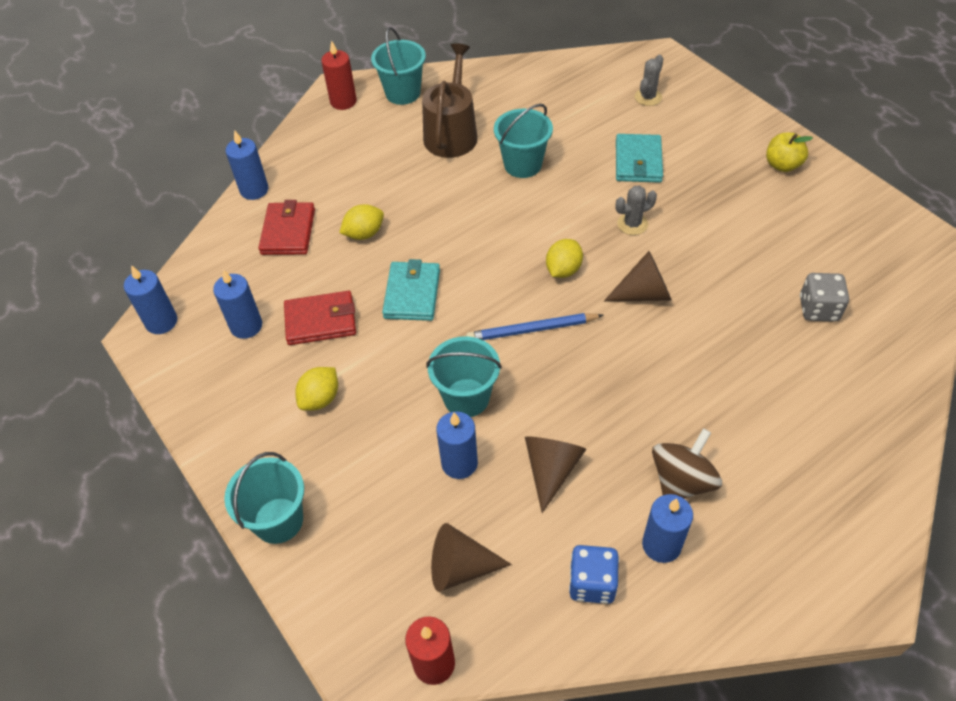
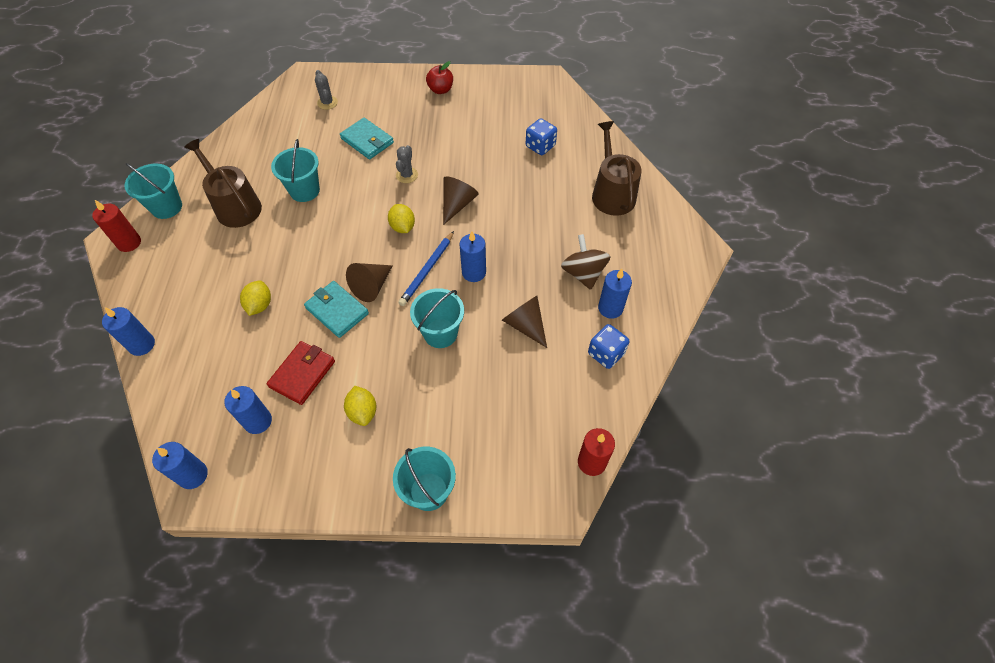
camera: 55 degrees left, 5 degrees up
(288, 231) = (205, 347): red wallet -> none
(459, 463) = (480, 366): blue candle -> blue candle (474, 272)
(460, 567) = (545, 410): brown cone -> brown cone (371, 286)
(782, 165) = (440, 90): yellow apple -> red apple
(818, 309) = (540, 146): grey dice -> blue dice
(836, 431) = (612, 193): none -> brown watering can

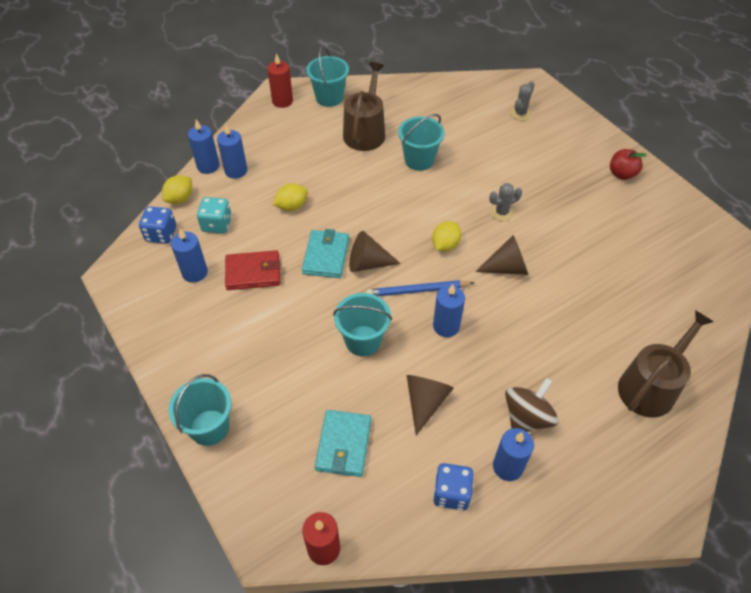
camera: 55 degrees right, 5 degrees down
(193, 475) = (129, 265): blue candle -> blue candle (236, 171)
(220, 374) = (217, 224): none -> turquoise dice
(363, 412) = (249, 334): yellow lemon -> yellow lemon (180, 198)
(367, 141) = (509, 163): turquoise wallet -> turquoise wallet (343, 445)
(540, 146) = (642, 289): blue dice -> blue dice (161, 234)

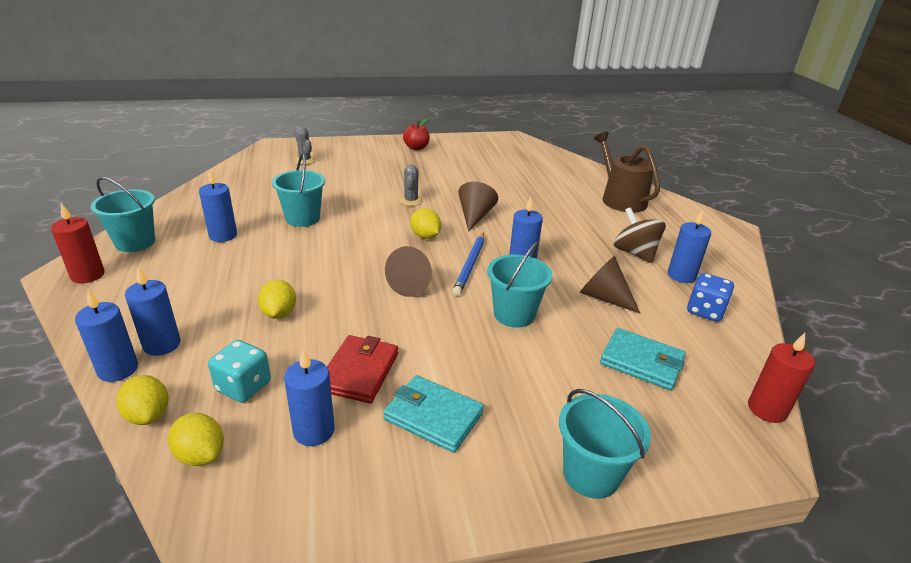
camera: 70 degrees left, 20 degrees down
(161, 234) = (201, 455): blue dice -> yellow lemon
(326, 256) = (380, 308): turquoise wallet -> turquoise wallet (433, 416)
(365, 132) = (223, 235): brown watering can -> blue candle

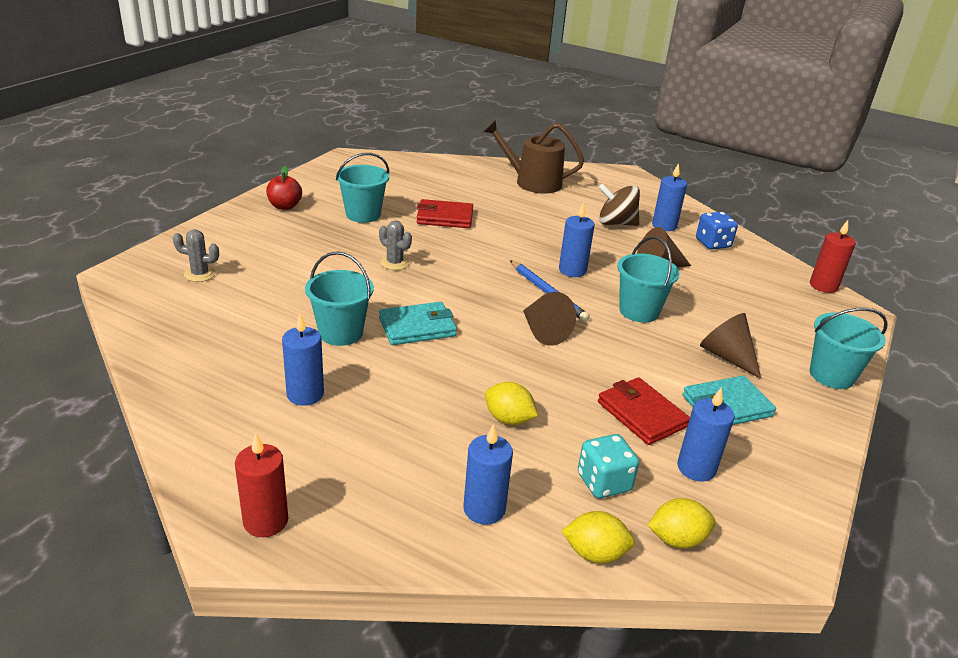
camera: 50 degrees left, 0 degrees up
(118, 369) = (499, 552): blue candle -> none
(135, 242) = (230, 460): turquoise bucket -> turquoise bucket (363, 214)
(425, 236) = (471, 288): yellow lemon -> none
(475, 216) = (470, 250): brown cone -> brown cone (727, 356)
(500, 192) = (445, 217): none -> red wallet
(641, 362) = (743, 297): turquoise wallet -> turquoise wallet (417, 327)

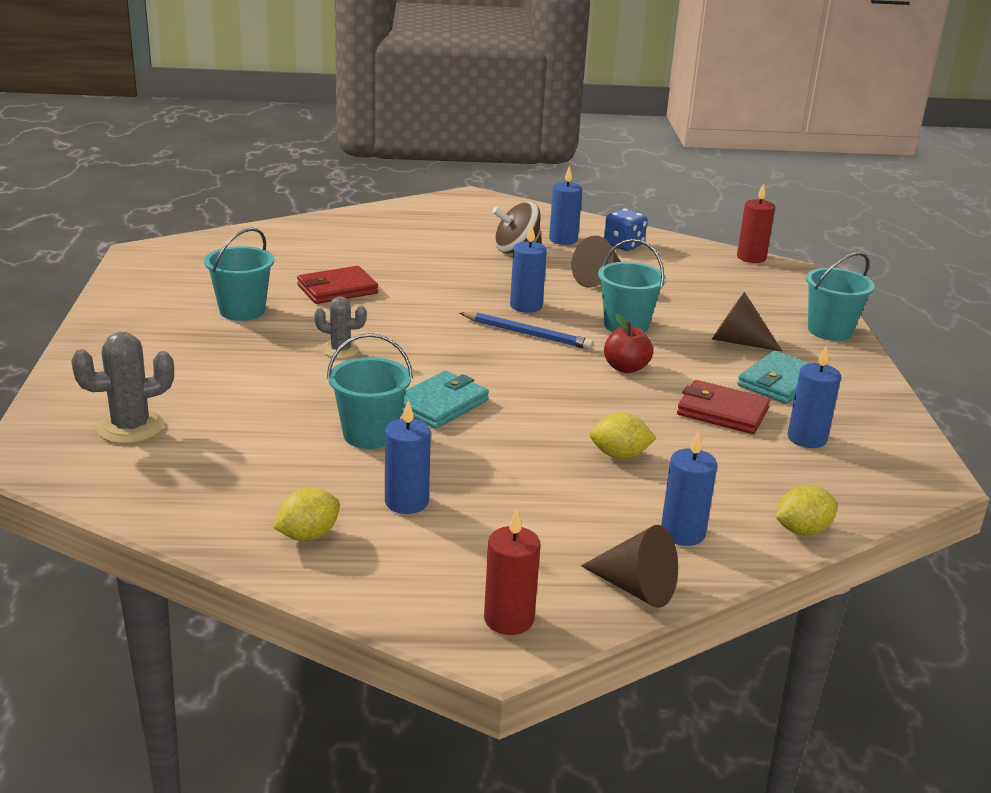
camera: 30 degrees left, 5 degrees down
(200, 274) = (131, 427): grey cactus -> grey cactus, size x1.57
(285, 206) = (136, 326): red apple -> red apple (626, 368)
(532, 182) = (387, 229): brown watering can -> none
(543, 332) = (563, 370): brown cone -> brown cone (636, 588)
(604, 482) = (751, 476): turquoise dice -> none
(677, 539) = (848, 496): yellow lemon -> yellow lemon (308, 535)

